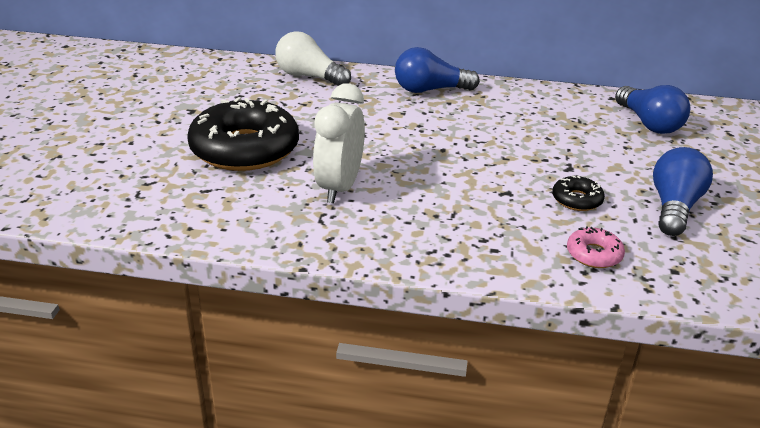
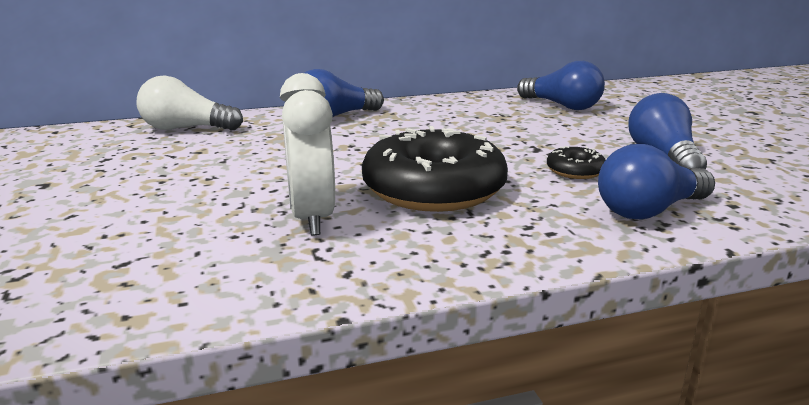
camera: 25 degrees left, 10 degrees down
(245, 149) = (151, 207): black donut -> black donut (433, 188)
(594, 254) = (649, 210): pink donut -> blue light bulb

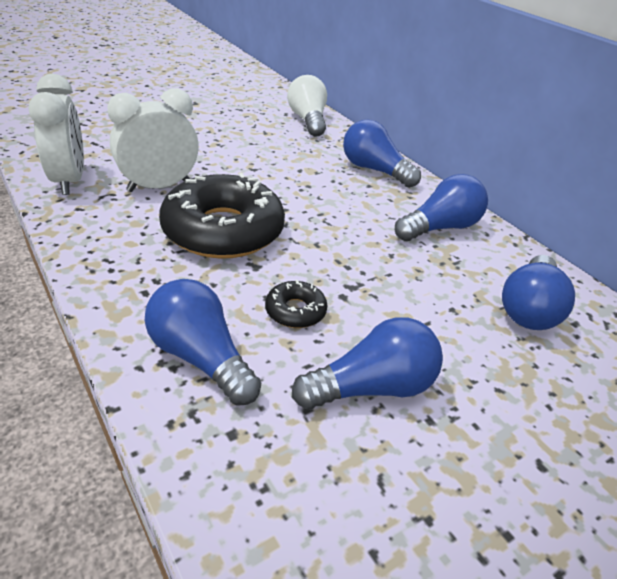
camera: 70 degrees right, 15 degrees up
(254, 282) = (69, 181): none -> white clock
(450, 111) = (440, 228): none -> blue light bulb

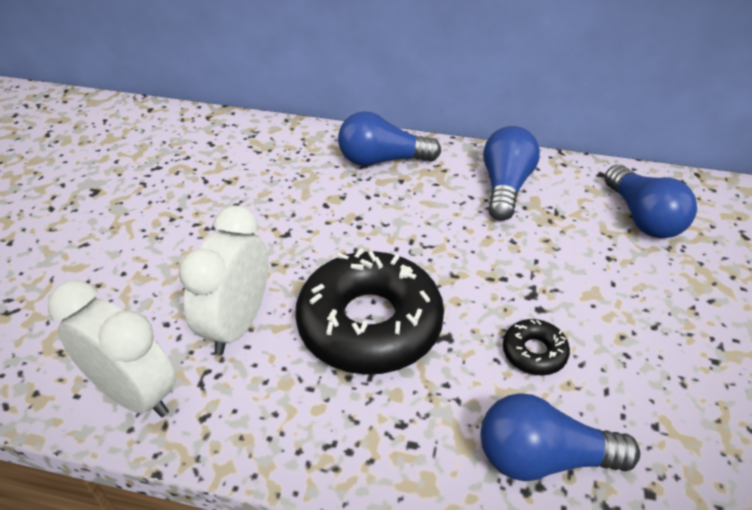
camera: 40 degrees left, 5 degrees up
(308, 120) = (244, 138): white light bulb -> none
(372, 387) = (660, 369): blue light bulb -> none

